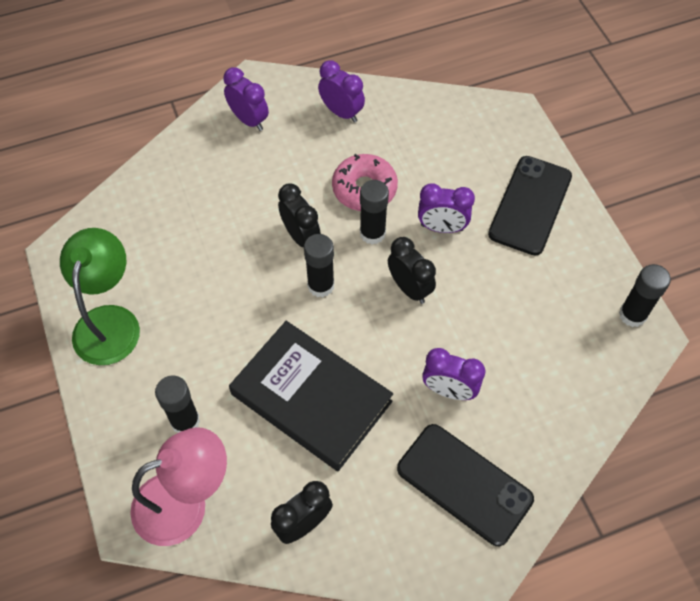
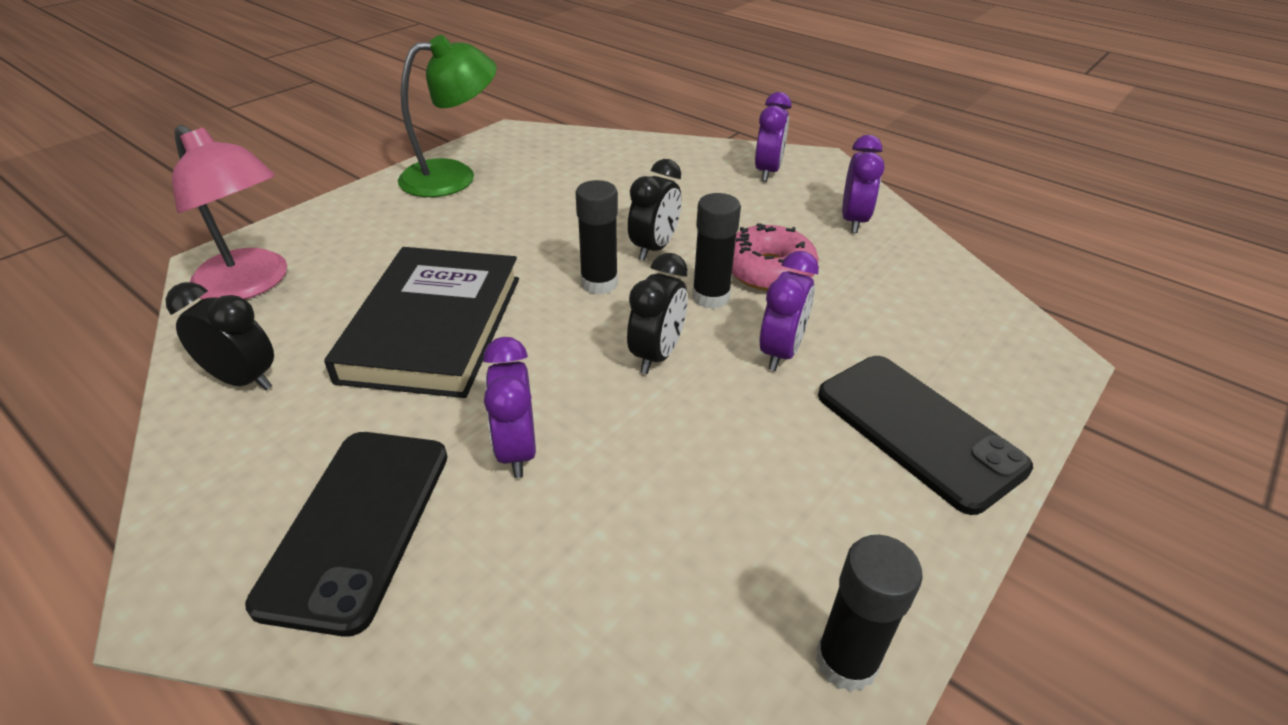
camera: 60 degrees right, 20 degrees down
(185, 421) = (357, 252): black glue stick -> none
(442, 227) = (780, 352): purple clock -> purple clock turned 135 degrees counterclockwise
(530, 205) = (918, 430): black phone -> black phone turned 60 degrees clockwise

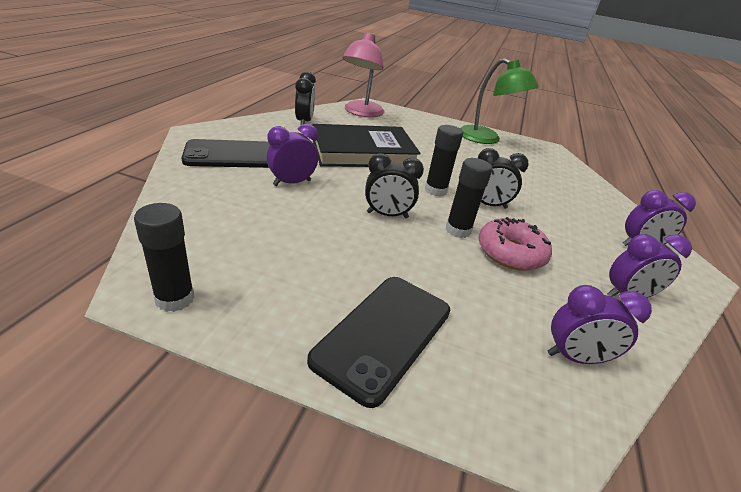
camera: 65 degrees right, 5 degrees down
(780, 352) = (424, 262): purple clock -> purple clock (575, 357)

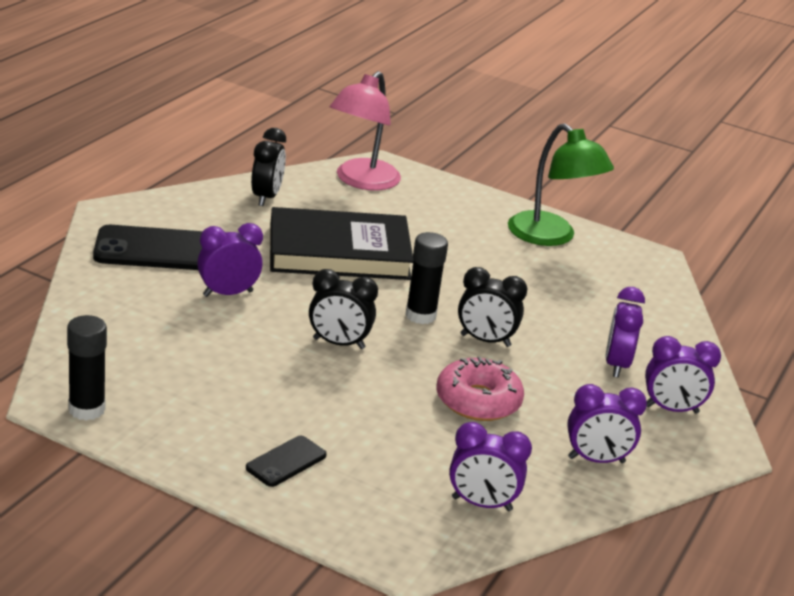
camera: 10 degrees right, 5 degrees down
(383, 334) = (286, 461): black phone -> black phone, size x0.50
(458, 230) = (423, 369): black glue stick -> none
(581, 216) = (616, 365): none -> purple clock

